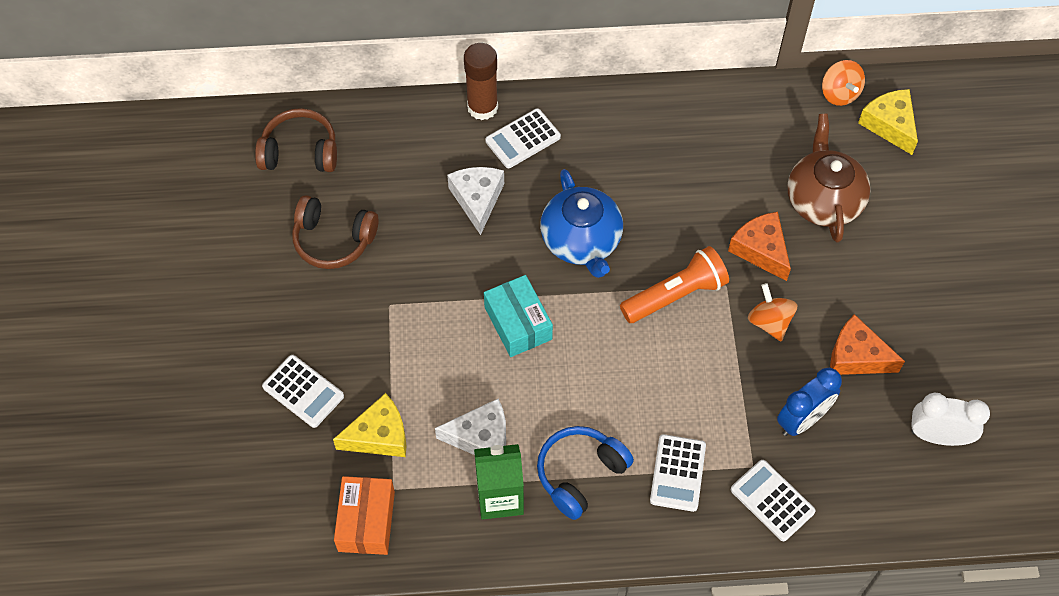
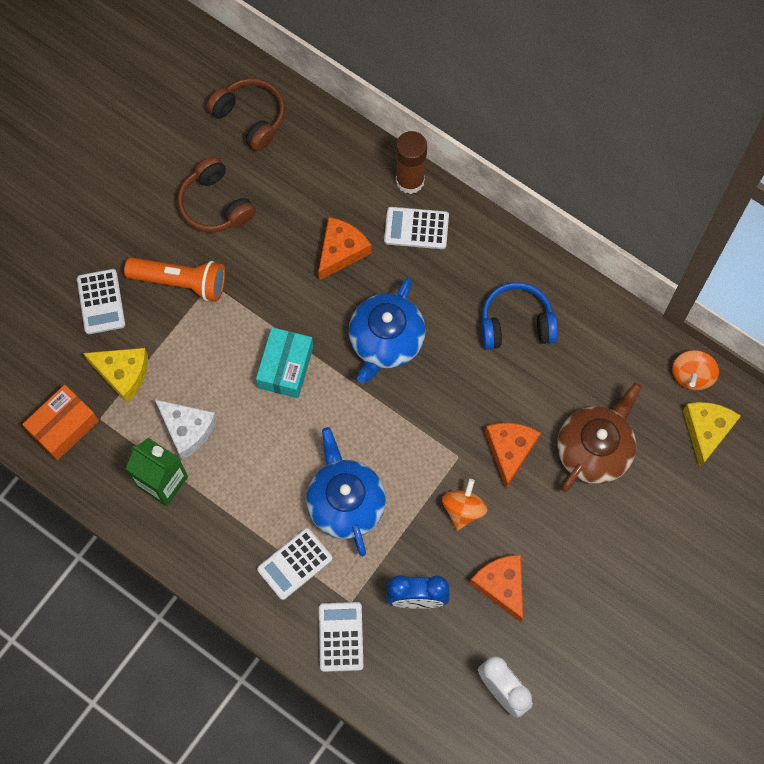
camera: 40 degrees right, 10 degrees up
(477, 199) = (341, 251): white cheese -> orange cheese
(580, 474) = (229, 510): blue headphones -> blue headphones (516, 323)
(671, 391) = (345, 503): none -> blue teapot
(675, 295) = (415, 435): orange flashlight -> orange flashlight (180, 282)

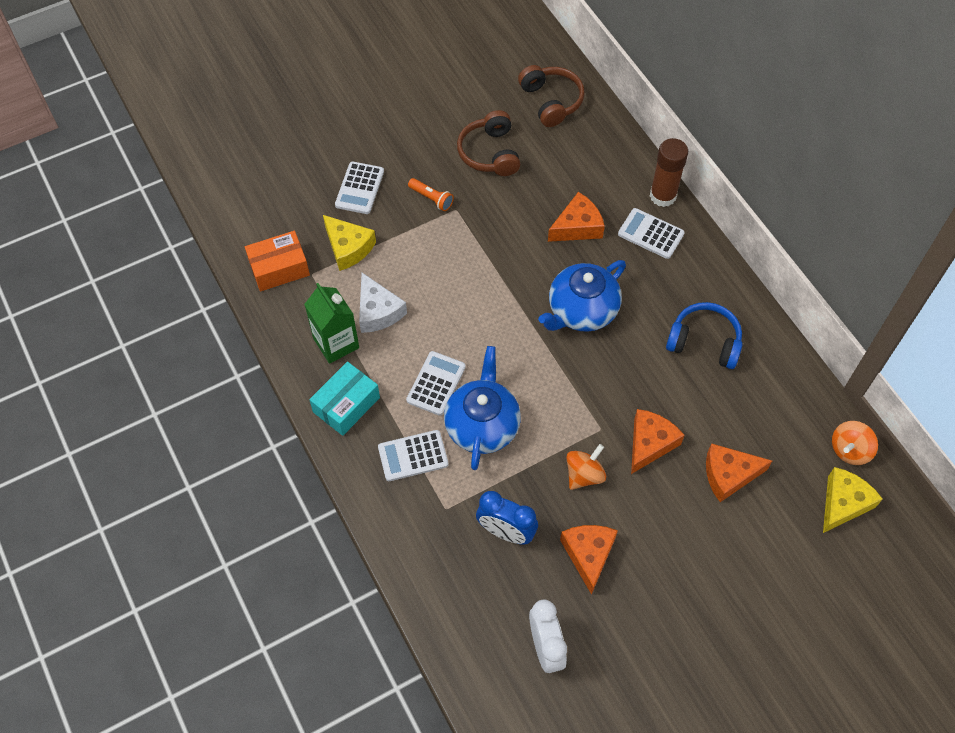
camera: 25 degrees right, 10 degrees down
(180, 282) = (431, 198): orange flashlight -> orange flashlight, size x0.55
(285, 367) = (485, 297): turquoise box -> turquoise box (346, 405)
(341, 637) = (422, 534): white calculator -> white calculator (436, 383)
(594, 450) = (728, 475): brown teapot -> orange cheese

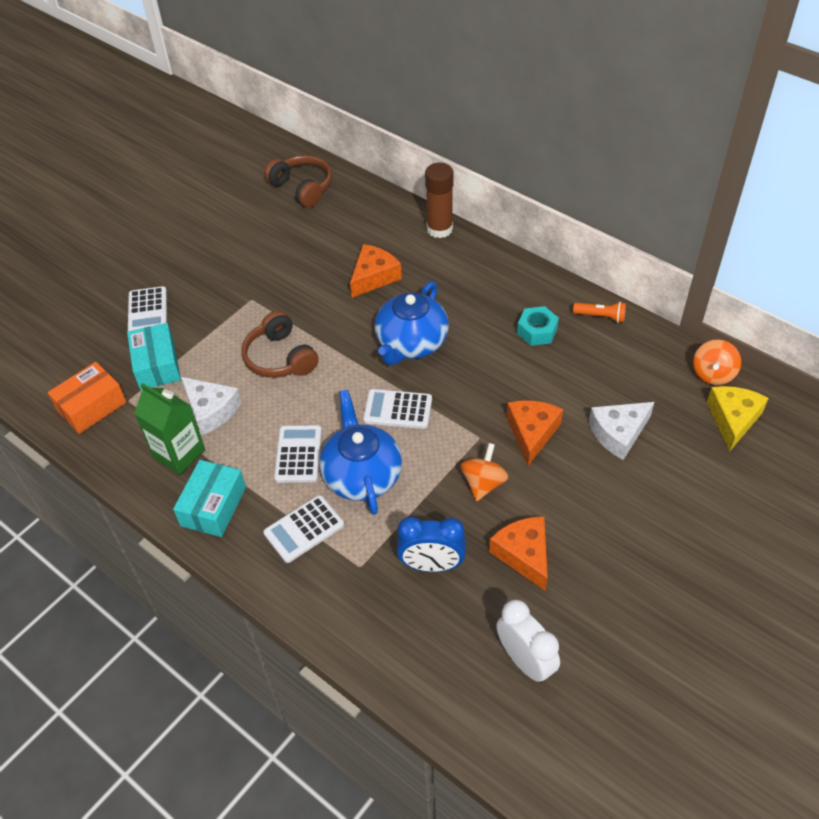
camera: 20 degrees left, 10 degrees down
(348, 248) = (157, 365): yellow cheese -> turquoise box
(431, 198) = (223, 298): orange flashlight -> orange flashlight (601, 316)
(490, 153) = (263, 244): brown headphones -> brown headphones (280, 357)
(651, 234) = (444, 261): white calculator -> white calculator (398, 409)
(704, 342) = (537, 331): blue headphones -> turquoise nut
(728, 475) = (618, 433): orange cheese -> white cheese

